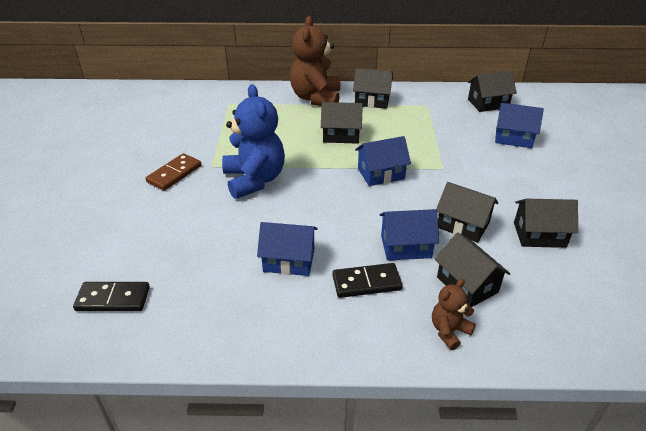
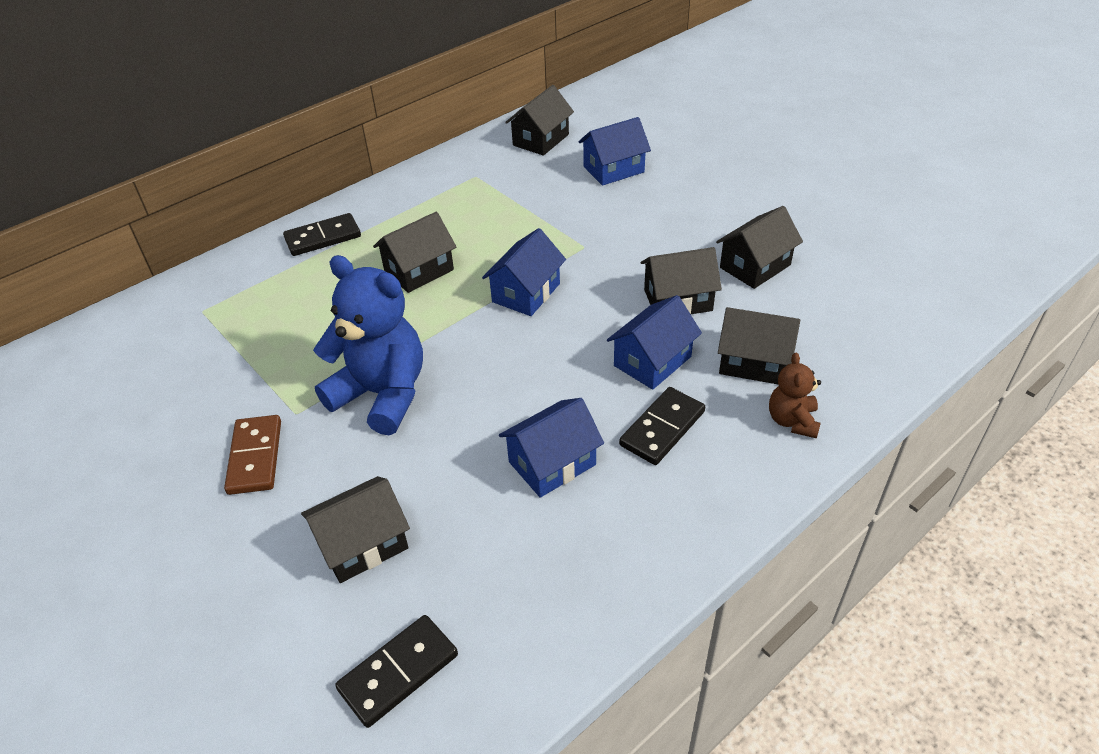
camera: 40 degrees left, 5 degrees up
(316, 98) = (323, 238): brown teddy bear -> black domino
(372, 100) = (402, 204): black house -> black house (362, 544)

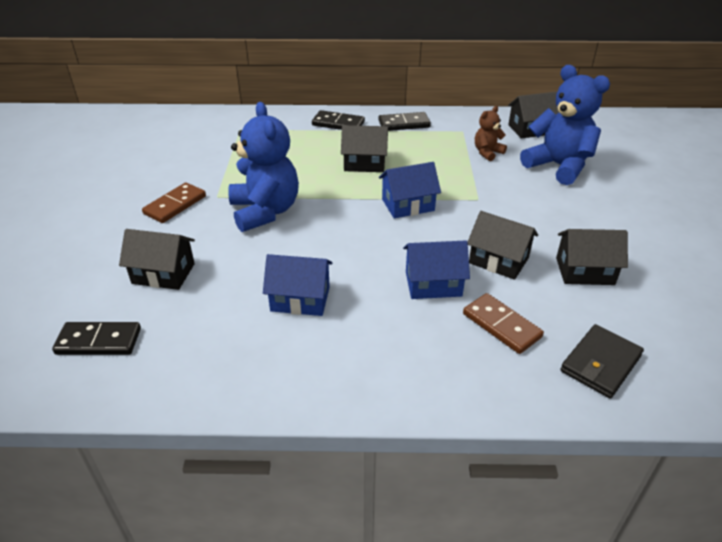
camera: 40 degrees right, 5 degrees down
(613, 169) = (558, 166): blue house -> blue teddy bear
(662, 428) = (387, 323): black domino -> black domino (404, 124)
(753, 362) = (501, 325): black house -> brown domino
(792, 421) = (479, 376): brown teddy bear -> brown teddy bear (487, 153)
(858, 344) = (600, 363): none -> black wallet

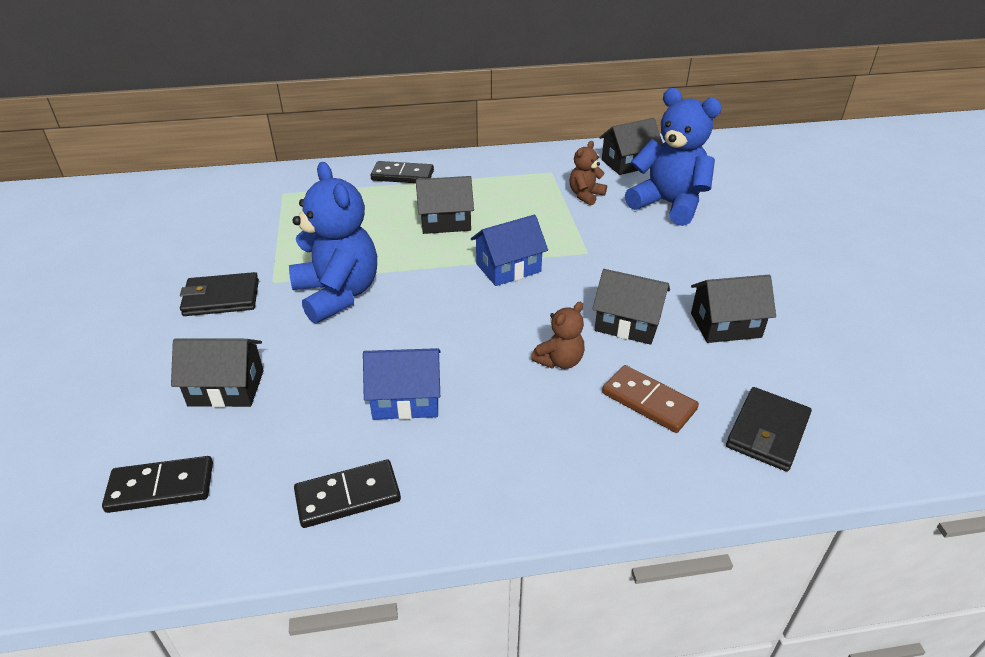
camera: 10 degrees left, 0 degrees up
(175, 205) = (221, 298): brown domino -> black wallet
(404, 124) = (481, 169): black domino -> black domino (348, 496)
(433, 284) = (559, 361): blue house -> brown teddy bear

